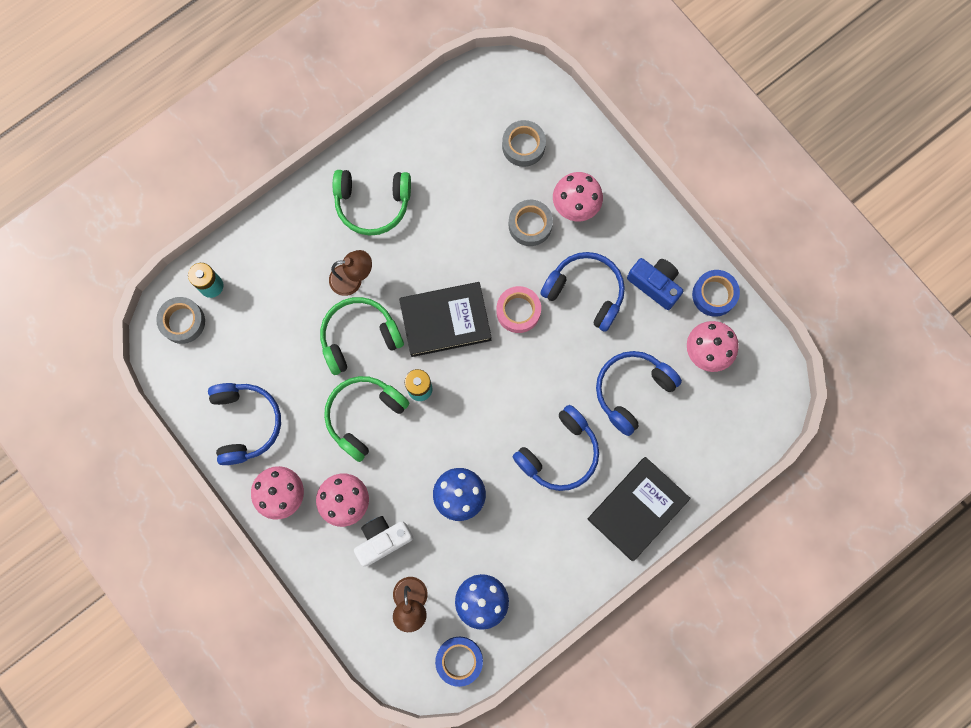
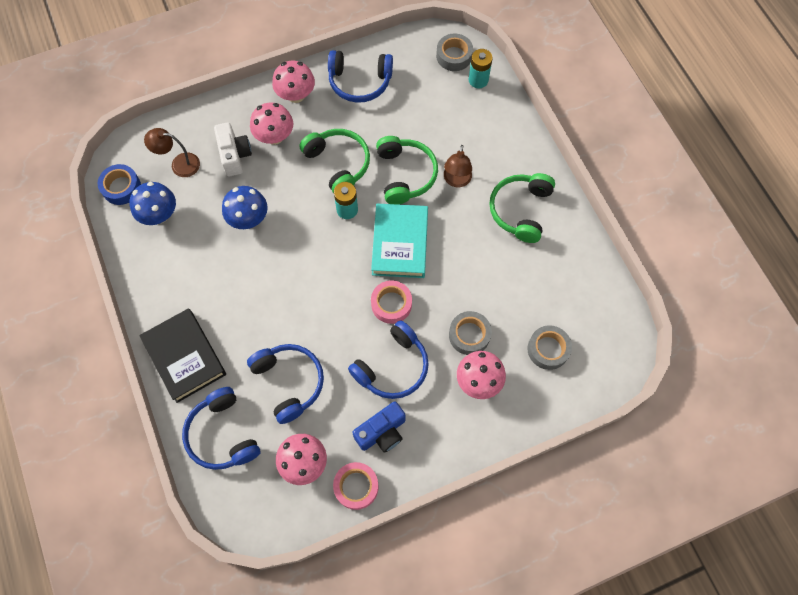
camera: 105 degrees right, 10 degrees down
(445, 320) = (400, 243): black book -> turquoise book
(559, 453) = (255, 305): blue headphones -> blue headphones (223, 434)
(714, 295) = (356, 486): blue tape -> pink tape

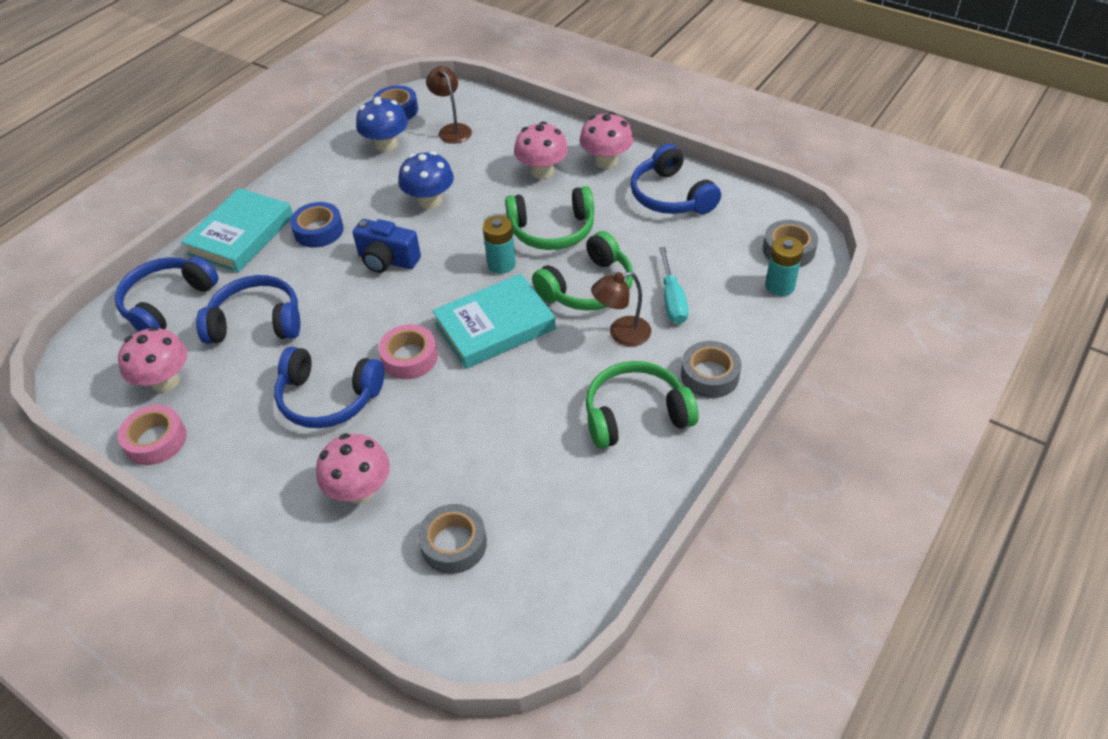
camera: 60 degrees right, 20 degrees down
(185, 357) = (241, 235): black book -> turquoise book
(222, 303) = (319, 231): none -> blue tape
(234, 155) = (494, 157): white camera -> none
(289, 382) = (256, 322): blue headphones -> blue headphones turned 120 degrees counterclockwise
(338, 164) = (552, 230): green headphones -> green headphones turned 60 degrees clockwise
(382, 432) = (237, 430): blue camera -> blue camera (387, 260)
(449, 138) = (672, 300): none -> turquoise screwdriver
(469, 335) = (418, 449): grey tape -> grey tape (710, 375)

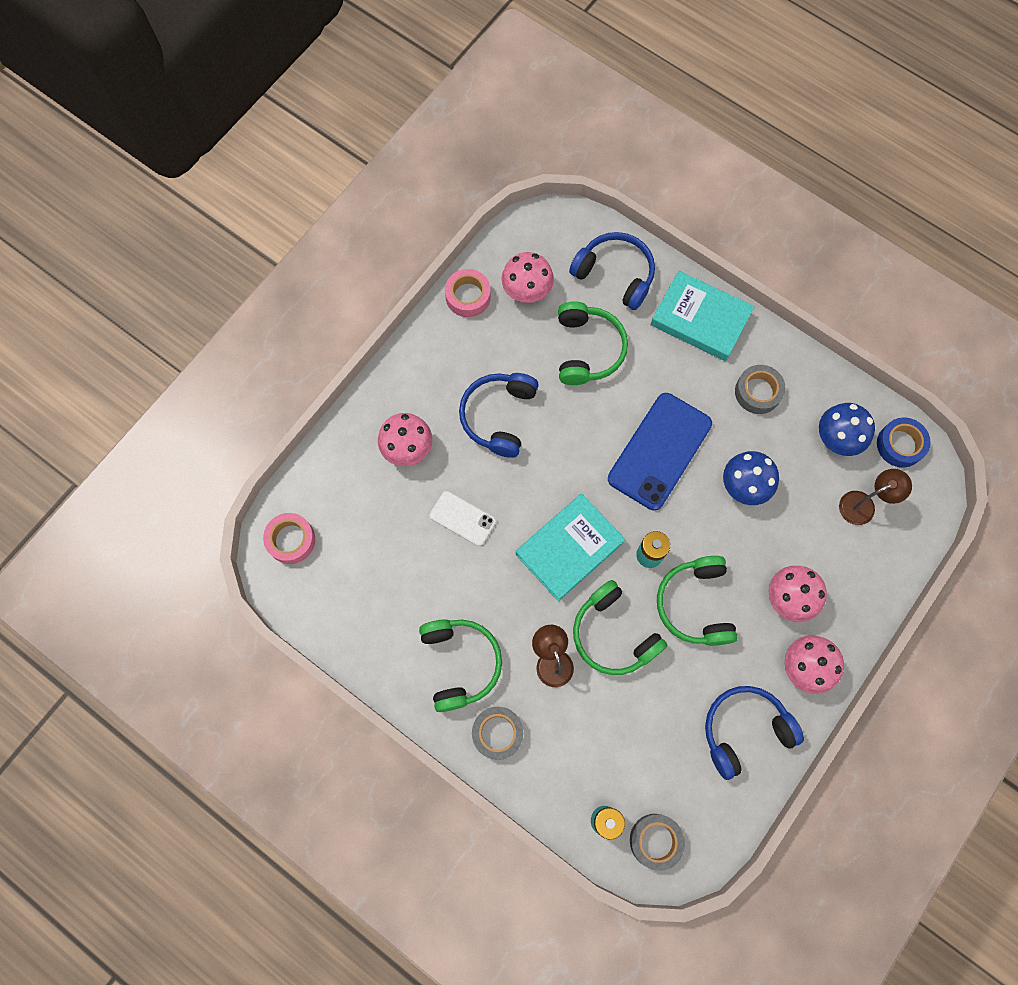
camera: 90 degrees right, 25 degrees up
(256, 322) = (587, 349): blue headphones -> green headphones
(319, 231) = (704, 386): blue tape -> none
(387, 260) = (659, 451): blue camera -> blue phone
(409, 357) = (538, 477): pink tape -> pink tape (291, 540)
(454, 544) = (353, 518): grey tape -> grey tape (758, 392)
(457, 425) = (462, 518): none -> white phone
(495, 326) = (569, 548): turquoise book -> turquoise book turned 75 degrees clockwise
(672, 300) = (592, 712): turquoise screwdriver -> none

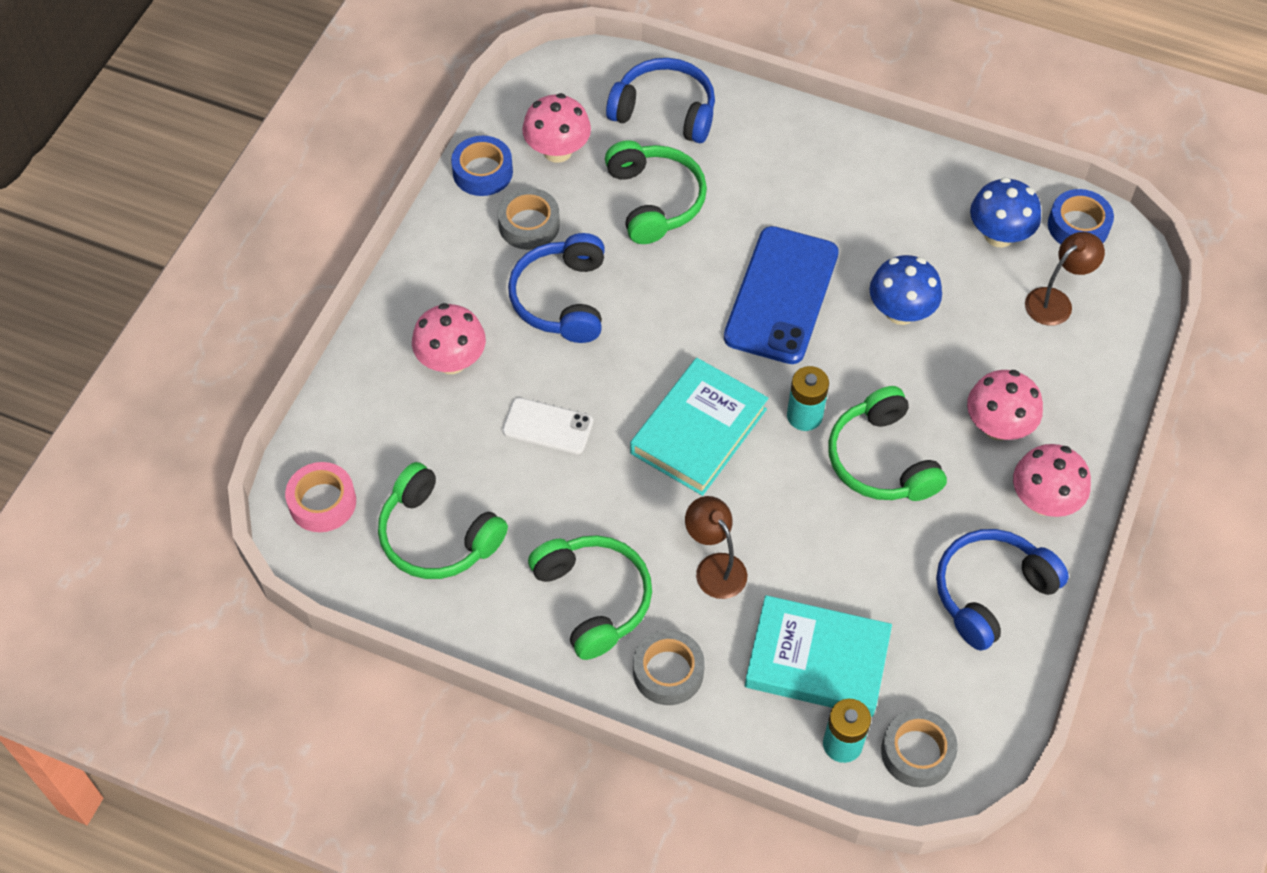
camera: 15 degrees left, 15 degrees down
(468, 296) = (482, 172): pink tape -> blue tape
(613, 634) = (786, 518): green headphones -> green headphones (437, 535)
(700, 319) = (787, 139): turquoise book -> turquoise book (817, 660)
(758, 392) = (884, 204): grey tape -> grey tape (529, 225)

